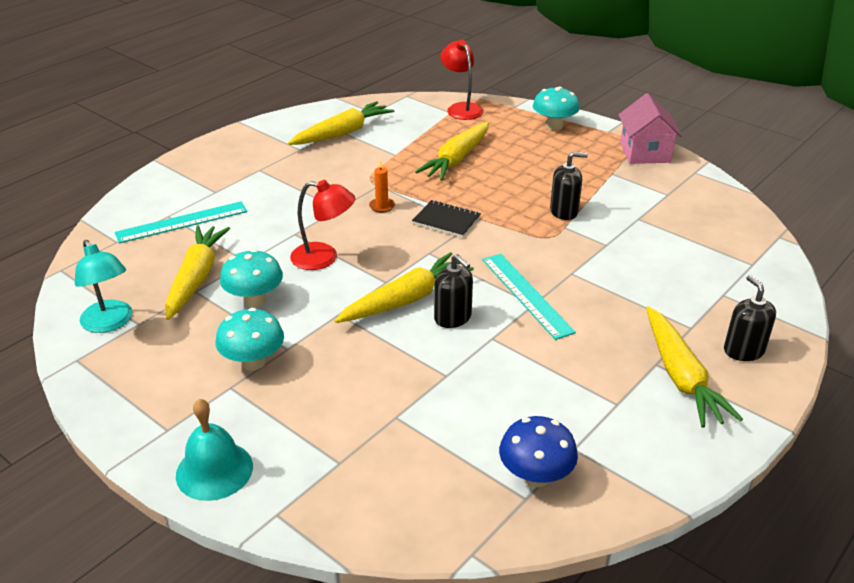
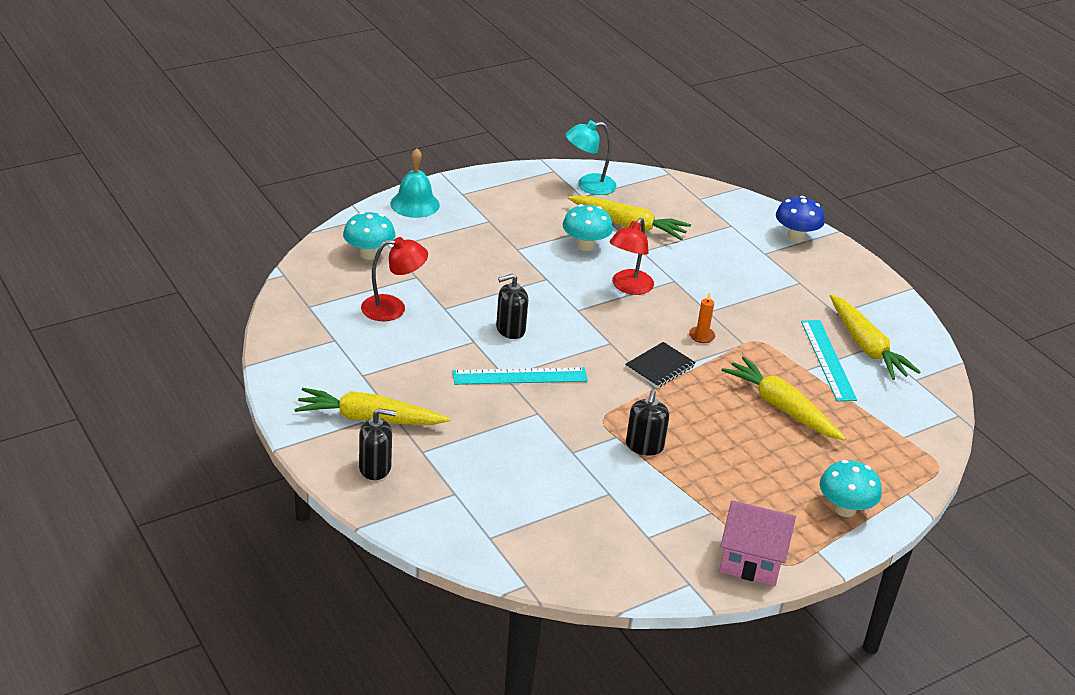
camera: 105 degrees right, 0 degrees up
(182, 222) = (717, 230): turquoise ruler -> turquoise ruler (828, 360)
(253, 362) = (510, 233): turquoise mushroom -> turquoise mushroom (369, 254)
(406, 299) = (547, 313): yellow carrot -> none
(461, 108) = (912, 448): red lamp -> red lamp (393, 308)
(535, 476) = (323, 316): blue mushroom -> blue mushroom (796, 236)

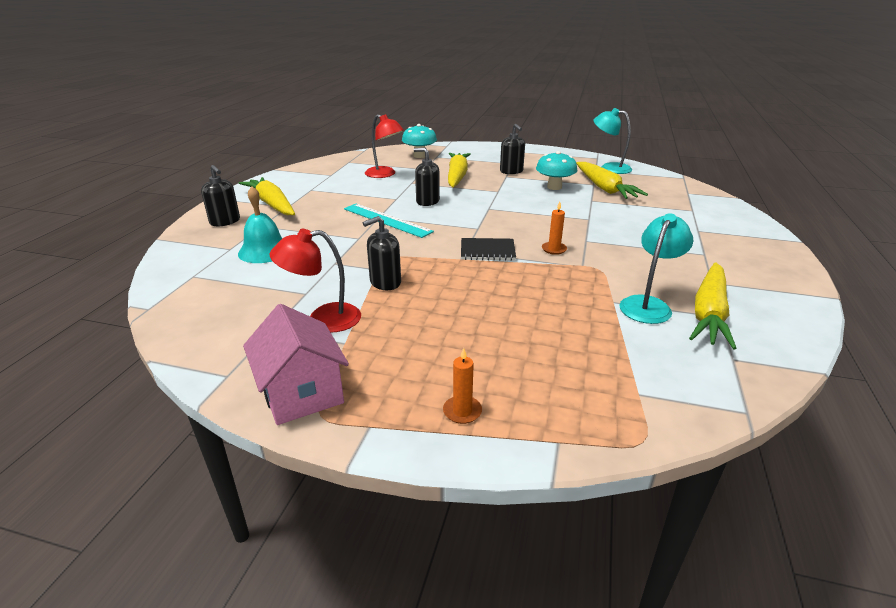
camera: 50 degrees right, 5 degrees down
(415, 204) = (484, 148): turquoise bell -> turquoise bell (265, 251)
(509, 237) = (511, 171): none -> black soap dispenser
(628, 287) = (546, 211): red lamp -> red lamp (323, 319)
(781, 407) = (542, 312): yellow carrot -> yellow carrot (457, 176)
(796, 236) = (747, 231): blue mushroom -> none
(828, 360) = (648, 305): turquoise ruler -> turquoise lamp
(844, 509) = (462, 411): turquoise mushroom -> orange candle

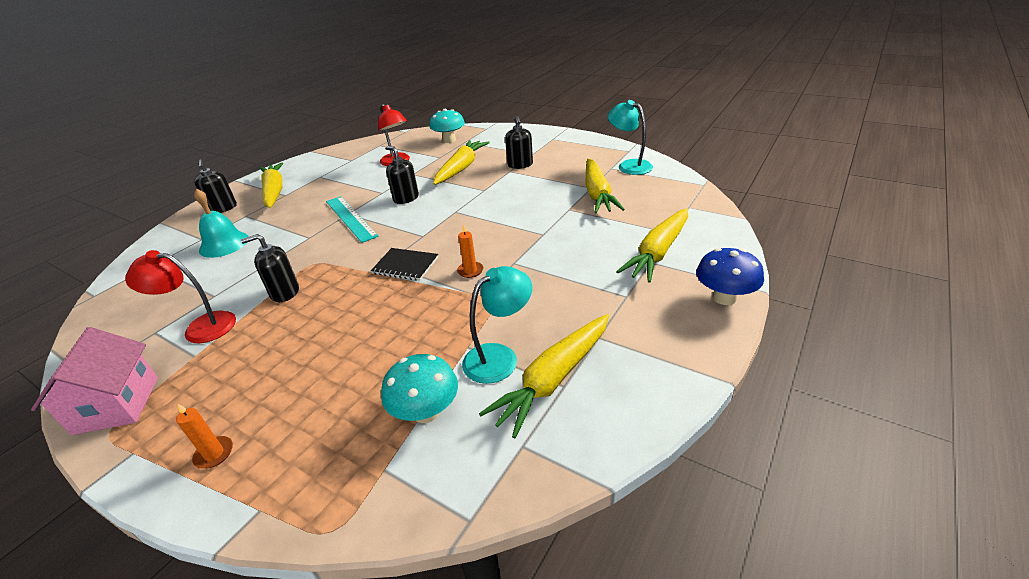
camera: 20 degrees right, 5 degrees up
(554, 187) = (545, 188): turquoise mushroom -> turquoise mushroom (426, 412)
(697, 224) = (658, 252): none -> yellow carrot
(777, 248) = (724, 298): none -> blue mushroom

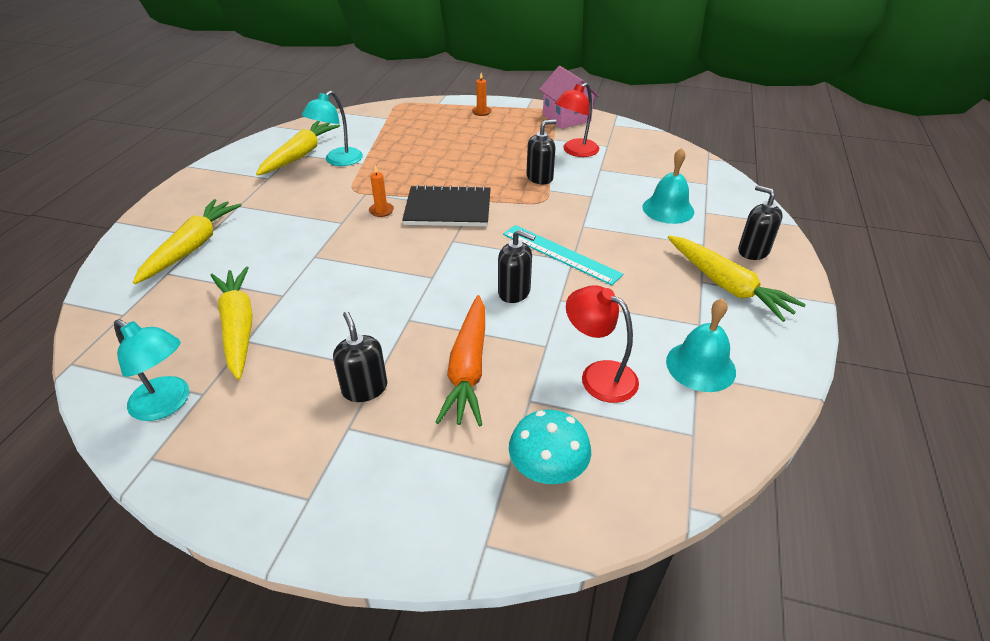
camera: 160 degrees right, 5 degrees up
(200, 327) = (575, 151): red lamp -> red lamp turned 150 degrees clockwise
(344, 162) = (700, 366): none -> turquoise bell
(405, 265) = (448, 209): black notebook -> black notebook, size x1.57
(426, 412) = (375, 135): turquoise mushroom -> none
(461, 168) = (468, 368): yellow carrot -> orange carrot
(724, 298) = (155, 213): blue mushroom -> none

